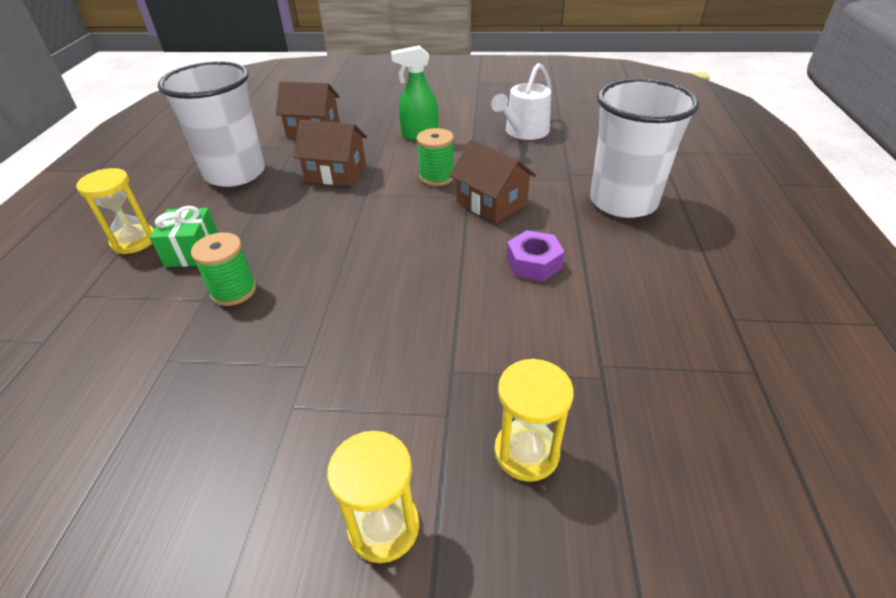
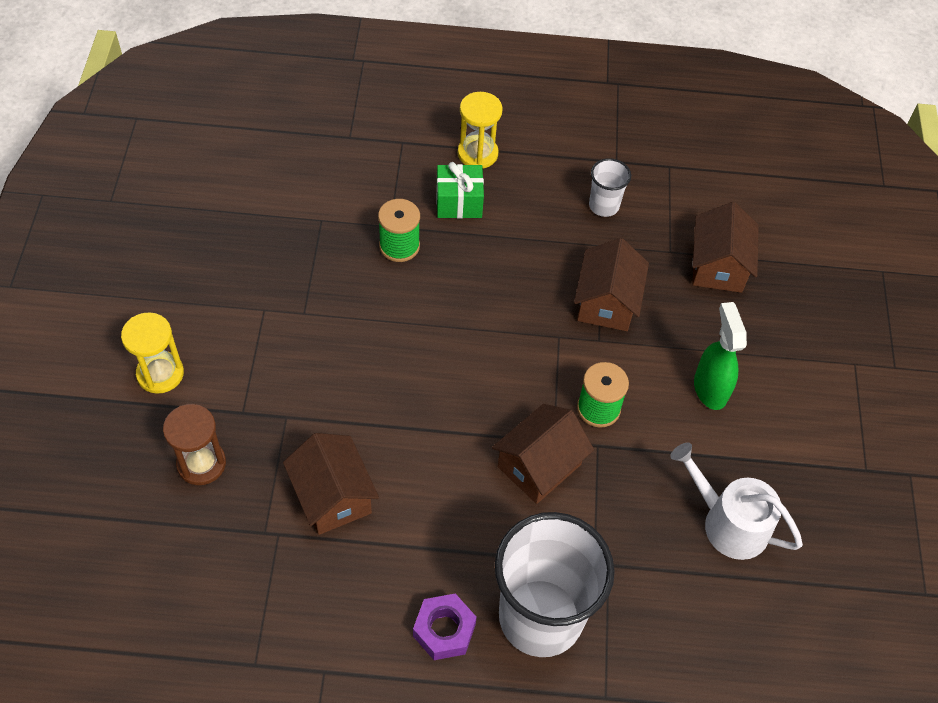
camera: 85 degrees right, 15 degrees up
(235, 173) = (604, 205): white cup -> white cup, size x0.45
(526, 452) = (201, 463): yellow hourglass -> brown hourglass
(533, 263) = (423, 497): purple nut -> purple nut (444, 630)
(546, 324) = (332, 496): none -> brown house

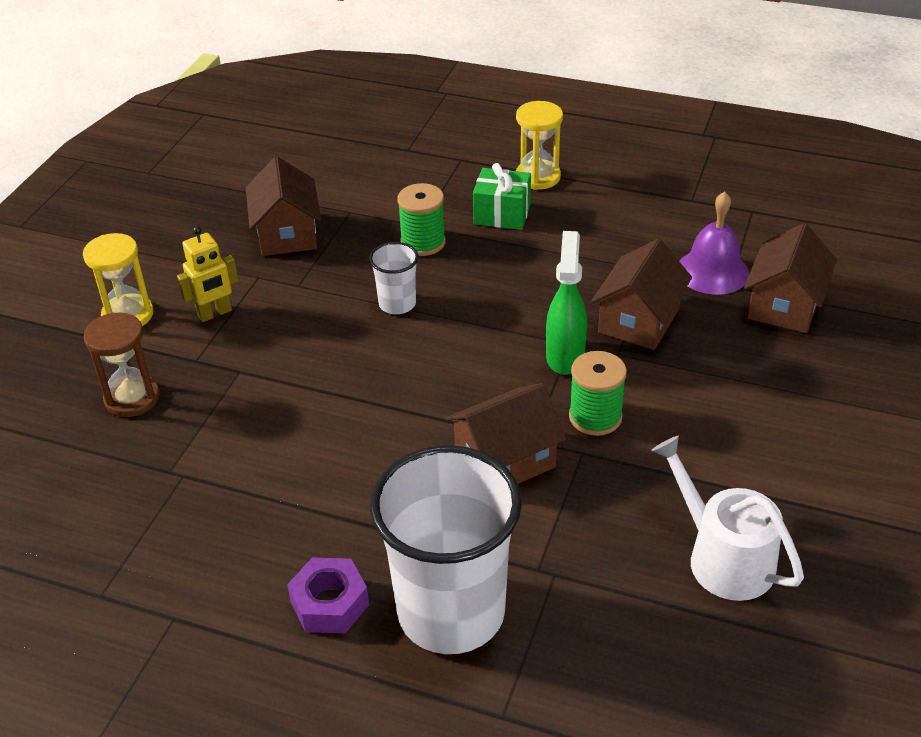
camera: 20 degrees right, 15 degrees down
(240, 358) = (215, 314): none -> yellow robot
(332, 496) = (257, 450): brown house -> brown house (287, 234)
(604, 205) = (664, 236): white cup -> white cup (397, 304)
(653, 239) = (712, 271): none -> purple bell
(710, 388) = (739, 418): green spray bottle -> green spray bottle (565, 356)

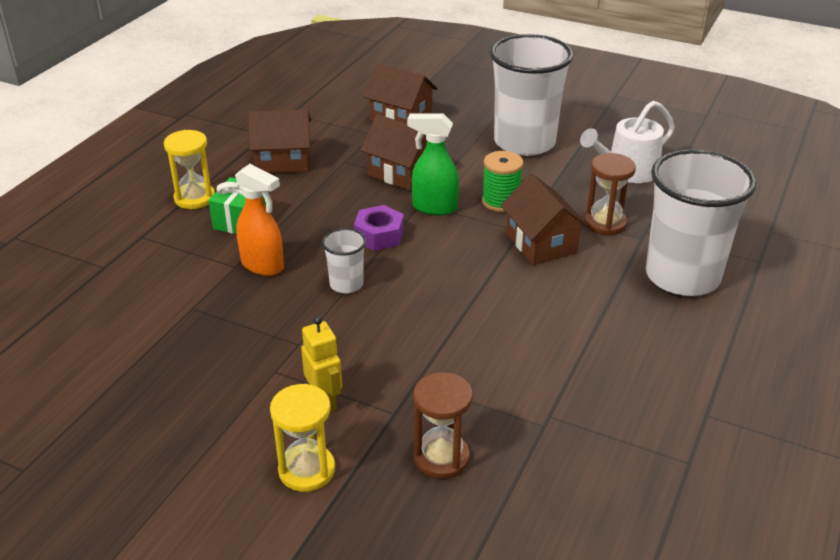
camera: 85 degrees left, 5 degrees down
(287, 234) = (210, 350): brown house -> brown house (283, 161)
(330, 604) = (682, 331): purple nut -> purple nut (379, 235)
(423, 242) = (263, 265): green spool -> orange spray bottle
(567, 527) = (605, 223): none -> brown hourglass
(712, 271) = (355, 138): purple bell -> none
(766, 435) = (524, 142): none -> white cup

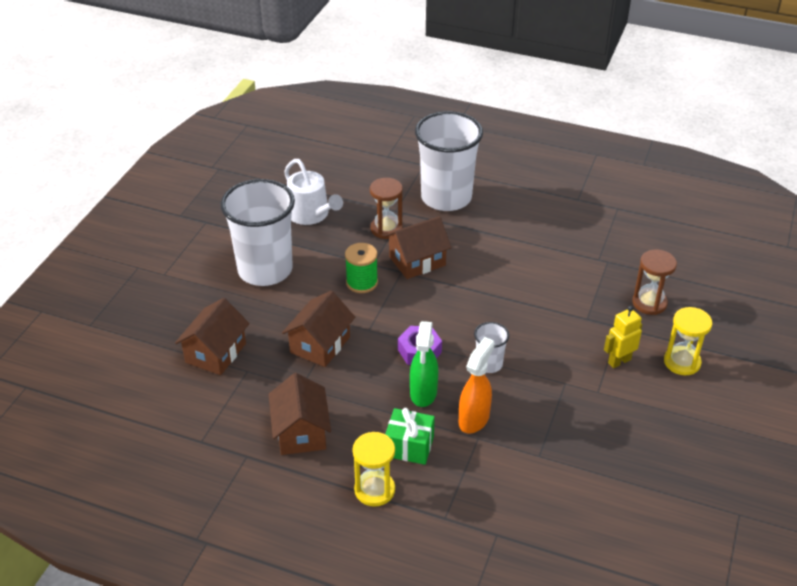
camera: 95 degrees left, 5 degrees up
(434, 207) = (374, 321): green spray bottle -> green spray bottle (423, 393)

